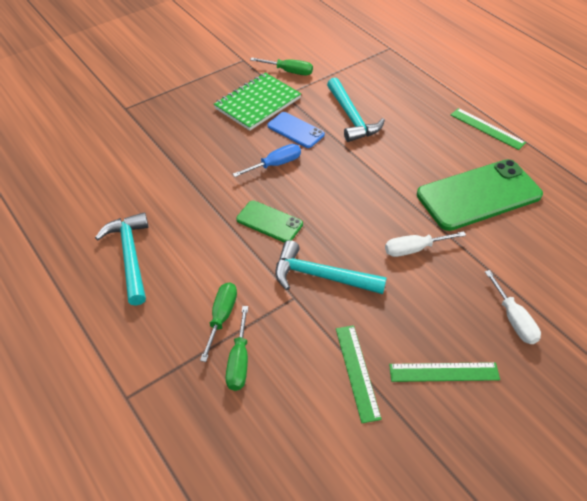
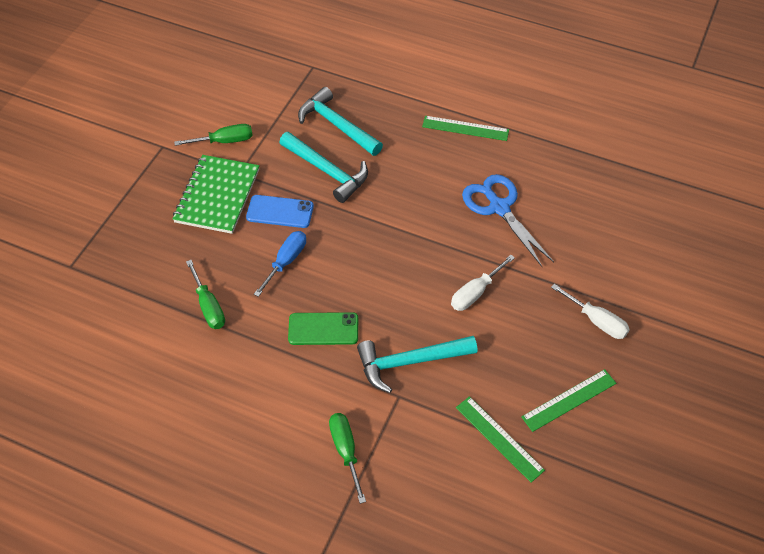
camera: 30 degrees left, 5 degrees up
(130, 256) = (209, 435): turquoise hammer -> turquoise hammer (336, 125)
(239, 361) = (391, 484): green screwdriver -> green screwdriver (208, 306)
(479, 195) = (499, 207): green phone -> blue scissors

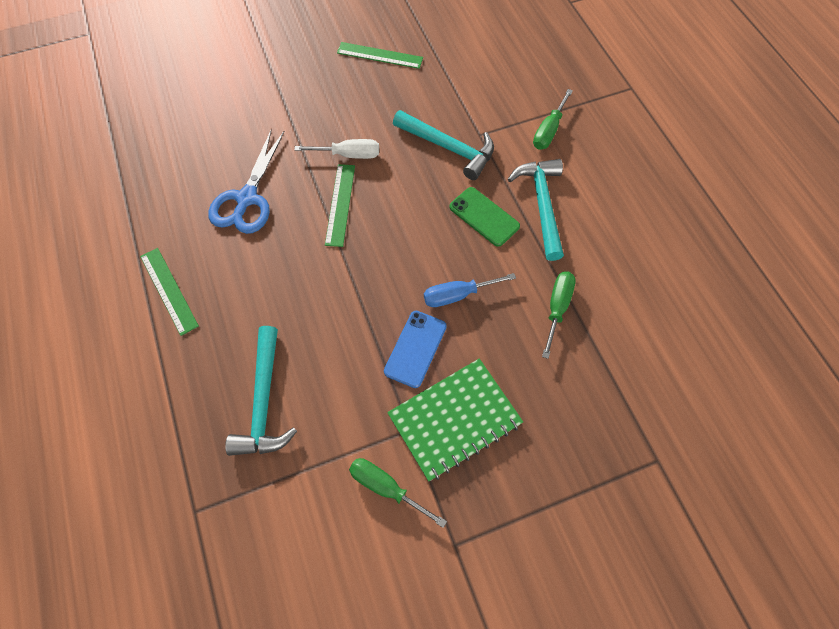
camera: 135 degrees left, 10 degrees up
(280, 212) = (415, 349): blue phone -> blue phone turned 60 degrees clockwise
(327, 171) = (331, 354): turquoise hammer -> turquoise hammer (541, 204)
(499, 438) = (446, 69): green ruler -> green ruler (340, 204)
(596, 321) = (300, 78): white screwdriver -> none

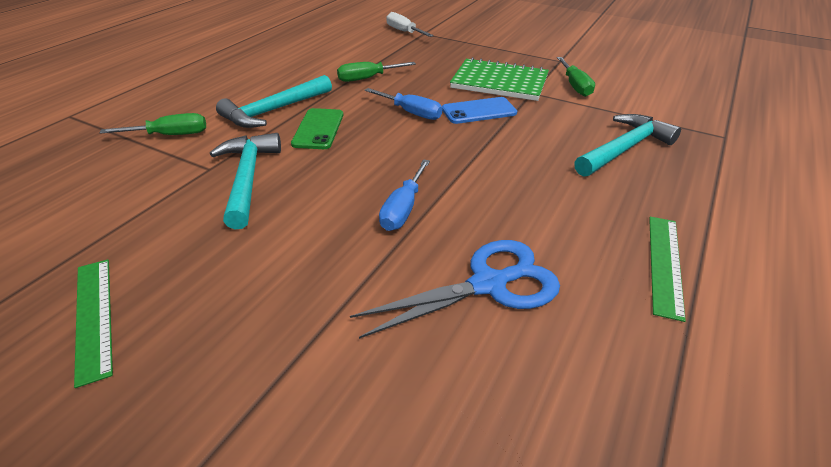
camera: 130 degrees left, 25 degrees down
(340, 204) = (403, 209): green ruler -> blue screwdriver
(349, 155) = (327, 240): white screwdriver -> white screwdriver (404, 32)

